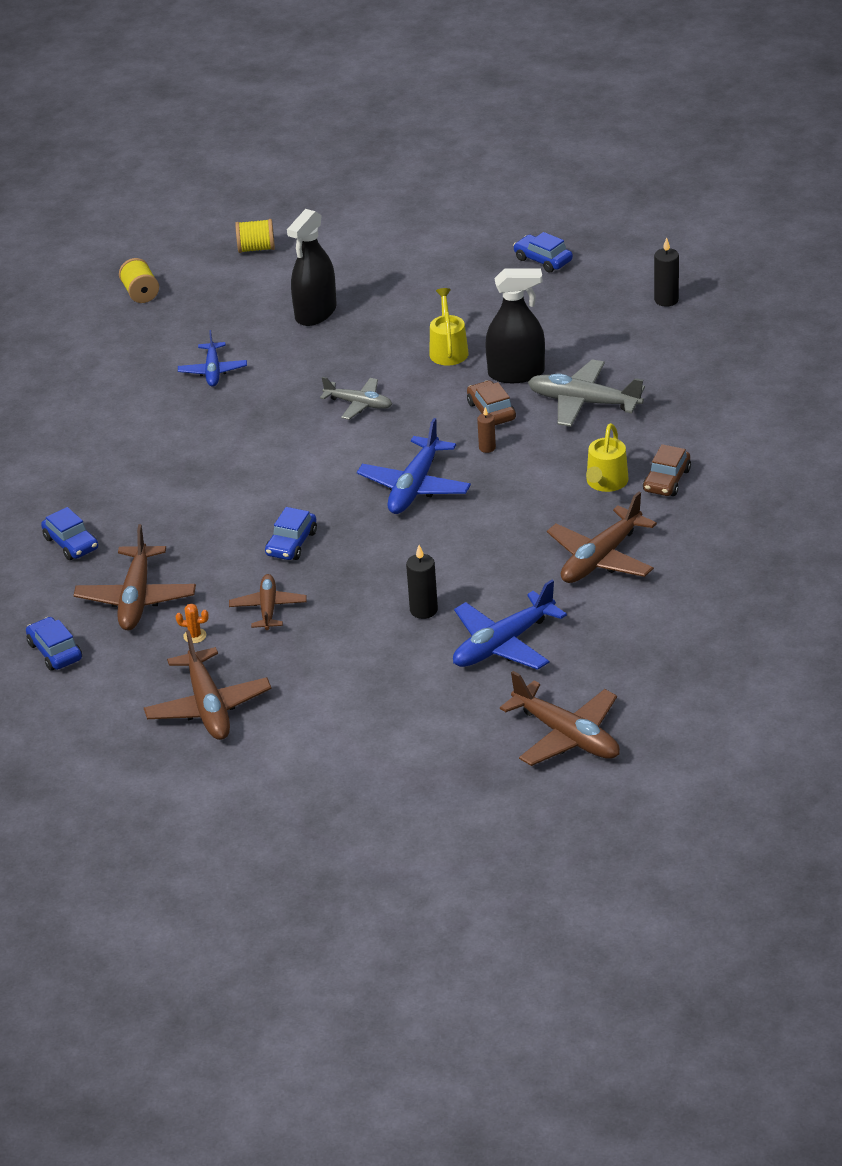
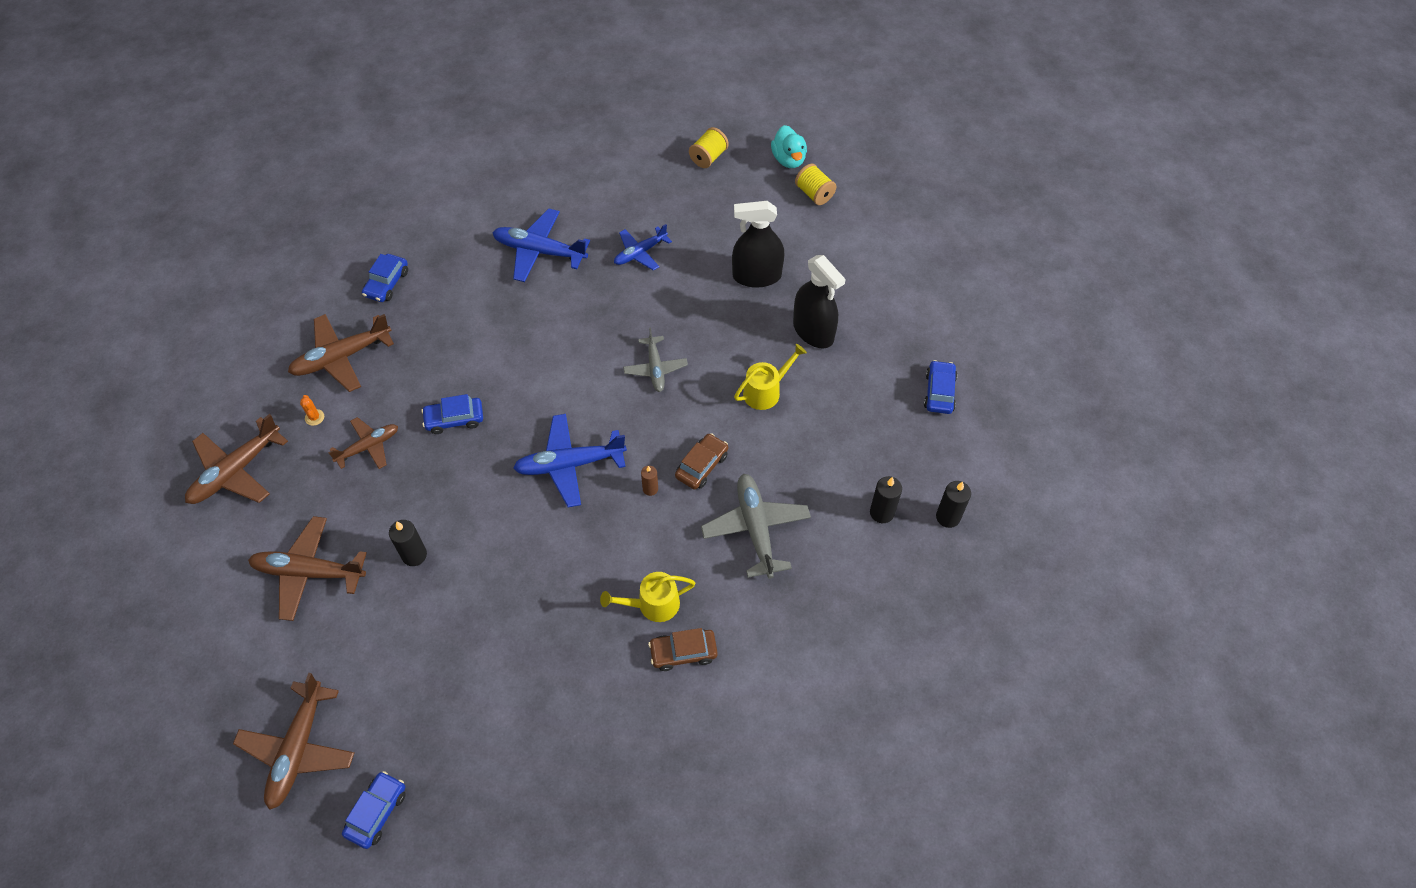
camera: 55 degrees right, 20 degrees up
(55, 651) = (260, 342): blue car -> blue car (377, 812)
(198, 249) = (788, 159): none -> turquoise duck
(503, 644) = (396, 637): blue plane -> blue plane (539, 251)
(516, 373) = (765, 456): black spray bottle -> black spray bottle (813, 331)
(601, 558) = (546, 655): brown plane -> brown plane (308, 572)
(630, 331) = (881, 512): none -> black candle

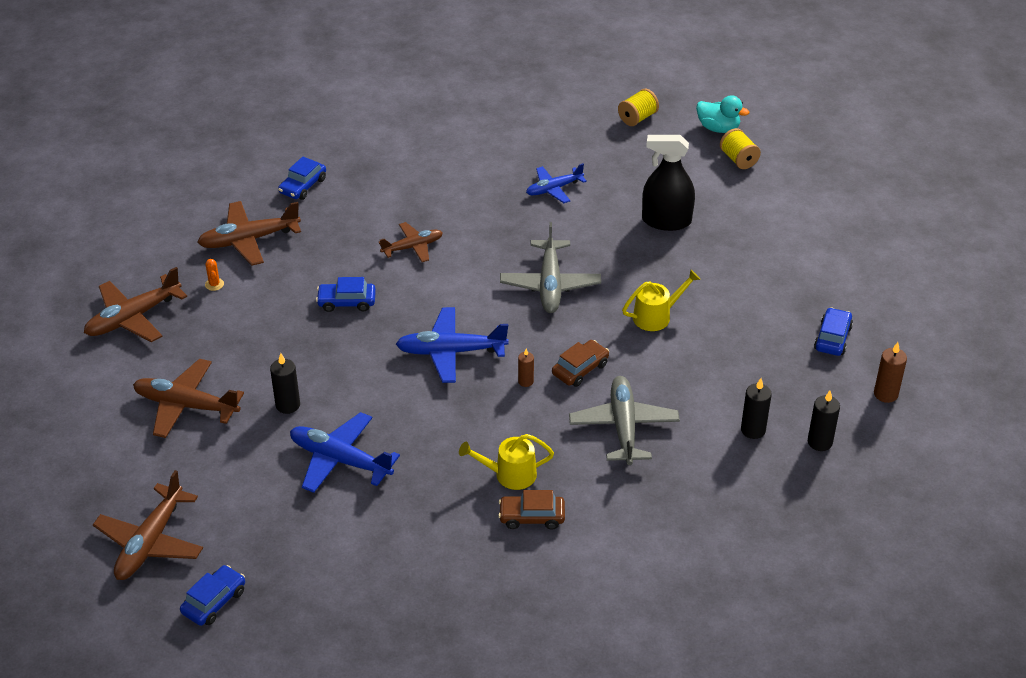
camera: 10 degrees right, 15 degrees down
(368, 446) = (261, 314): brown plane -> brown plane (413, 247)
(539, 251) = (455, 177): blue plane -> blue plane (340, 460)
(655, 368) = (550, 285): grey plane -> grey plane, size x1.58
(788, 159) = (718, 128): turquoise duck -> turquoise duck turned 60 degrees counterclockwise
(813, 331) = (714, 273): black spray bottle -> none
(1000, 450) = (885, 394): none -> brown candle

